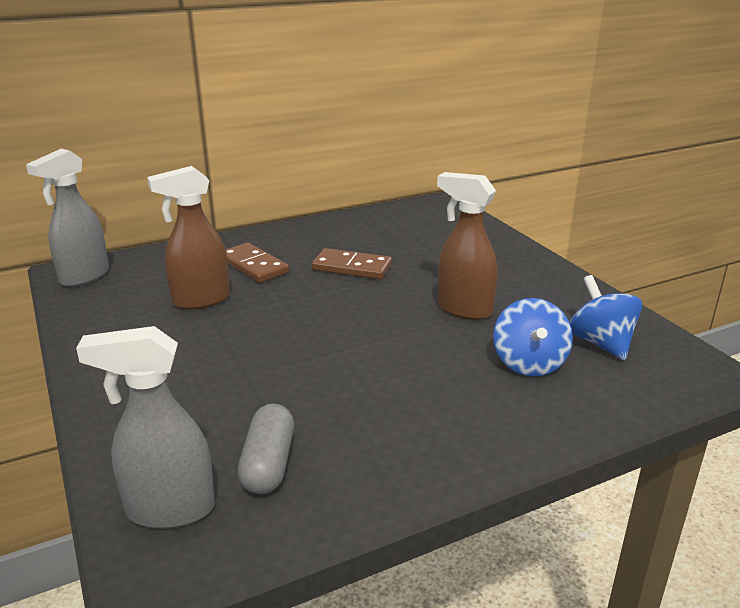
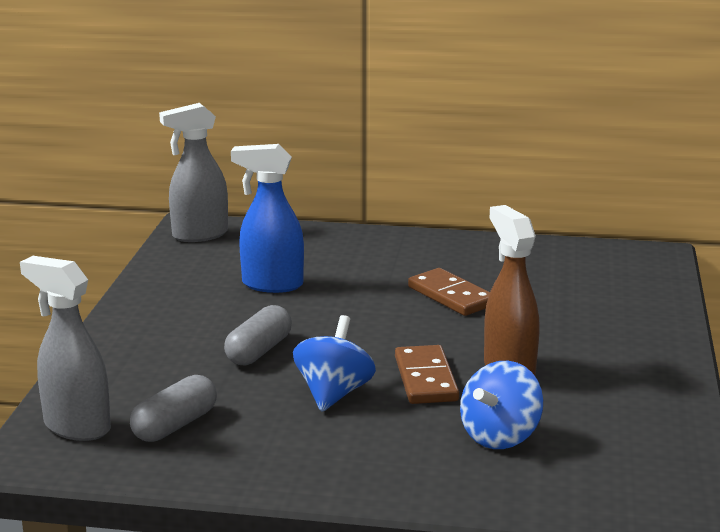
camera: 35 degrees right, 5 degrees down
(200, 300) = (271, 285): brown spray bottle -> blue spray bottle
(253, 266) = (357, 267): brown domino -> brown domino (425, 379)
(259, 361) = (259, 351): none -> grey capsule
(601, 343) = (607, 446): blue spinning top -> blue spinning top (334, 394)

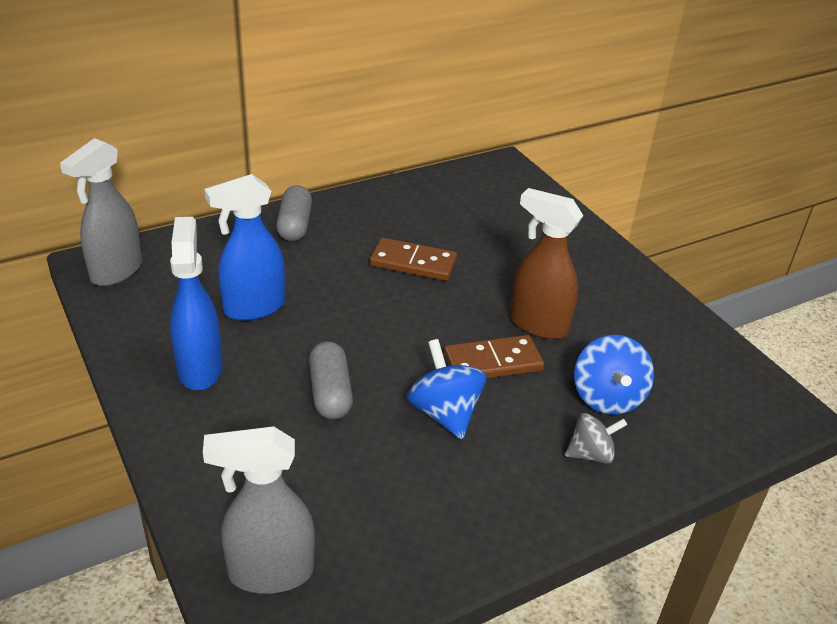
camera: 40 degrees left, 15 degrees up
(175, 425) = (358, 519): grey capsule -> grey capsule (294, 225)
(182, 306) = (200, 369): none -> blue spray bottle
(424, 463) = (591, 454): none -> grey spinning top
(425, 379) = (493, 362): brown domino -> brown domino turned 60 degrees counterclockwise

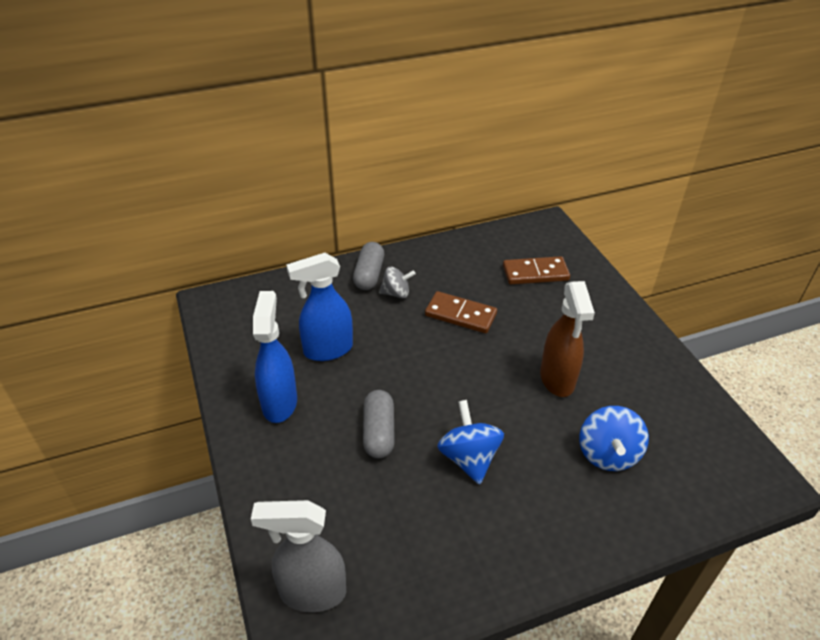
camera: 10 degrees right, 5 degrees up
(116, 272) = (225, 311): grey spray bottle -> none
(493, 362) = (515, 413): brown domino -> brown domino (535, 273)
(538, 324) = (557, 379): brown spray bottle -> brown spray bottle turned 135 degrees counterclockwise
(591, 454) = (586, 507): grey spinning top -> grey spinning top (396, 293)

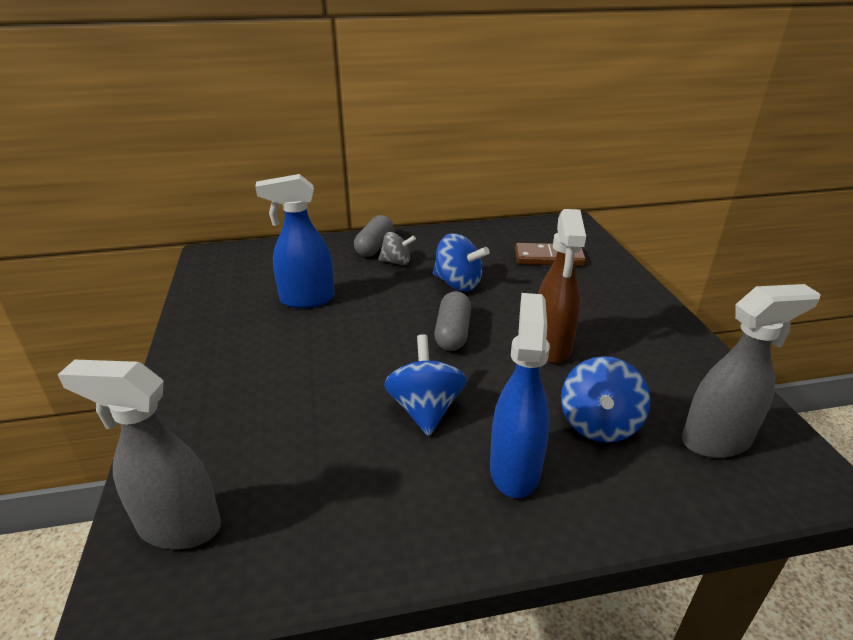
camera: 10 degrees right, 10 degrees down
(280, 403) = (236, 338): blue spray bottle -> blue spray bottle (515, 468)
(379, 432) = (330, 374): grey capsule -> grey capsule (453, 333)
(460, 315) = (458, 284): brown domino -> blue spinning top
(697, 457) = (716, 441): none -> grey spray bottle

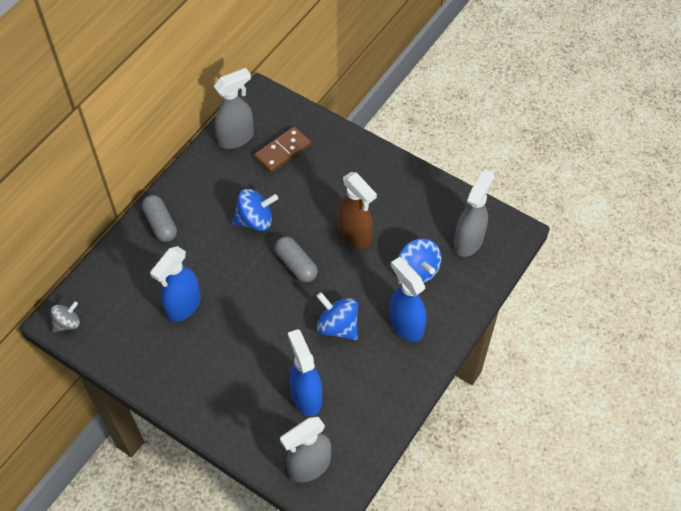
camera: 45 degrees left, 25 degrees up
(293, 448) = (306, 396): none -> blue spray bottle
(396, 262) = (194, 229): grey spinning top -> grey spinning top (67, 323)
(515, 233) = (236, 138): none -> grey spray bottle

